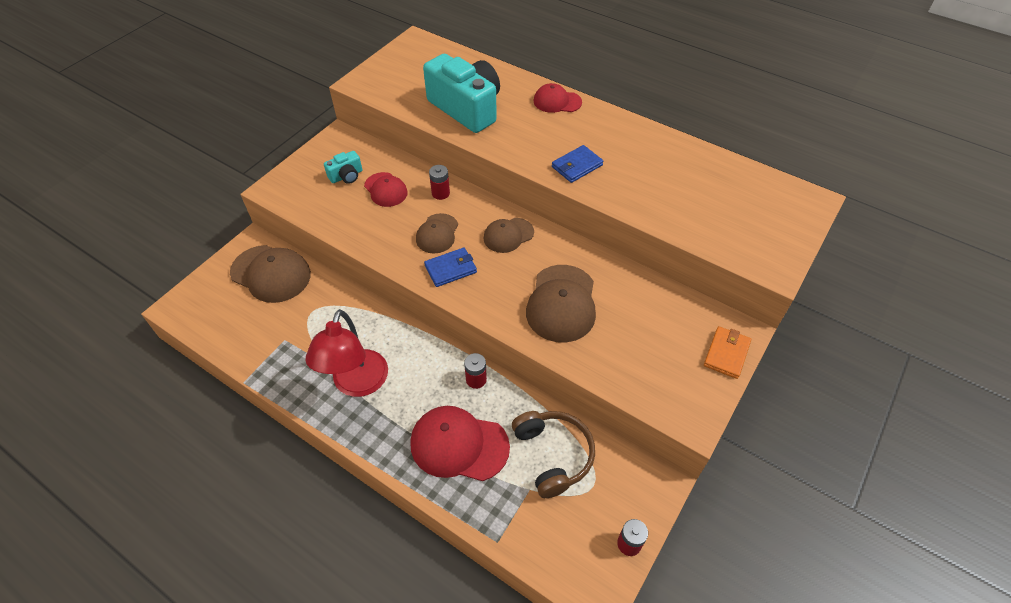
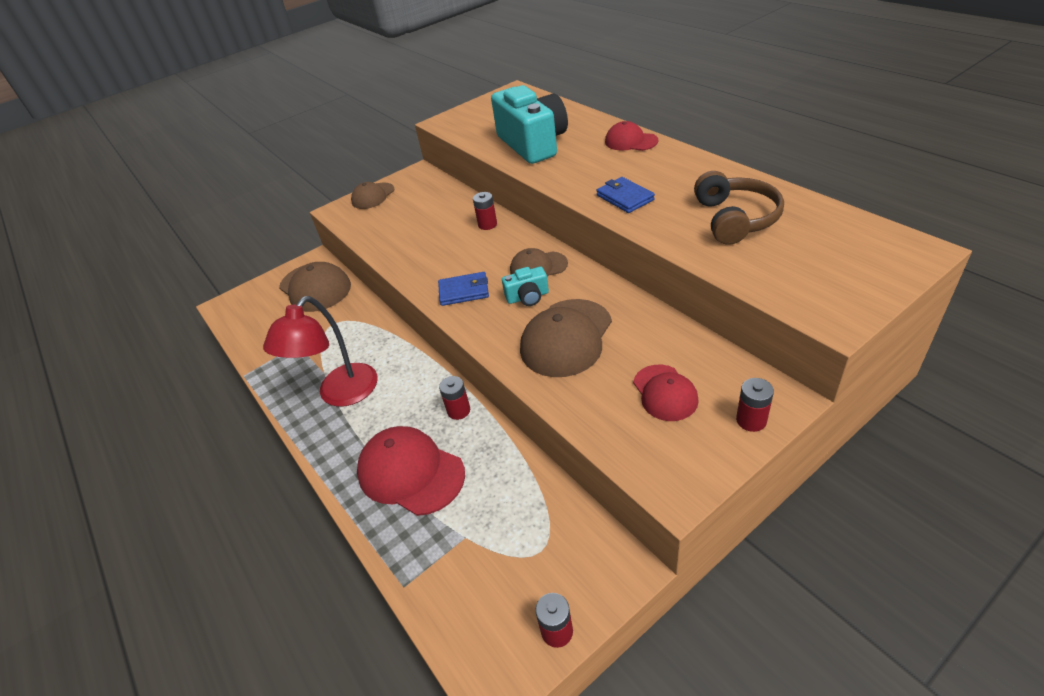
camera: 25 degrees right, 10 degrees down
(346, 176) = (407, 204): turquoise camera -> turquoise camera (528, 297)
(386, 190) = (436, 218): red cap -> red cap (665, 393)
(437, 234) = (466, 259): brown cap -> brown cap (373, 196)
(553, 455) = (508, 505): brown headphones -> brown headphones (735, 219)
(577, 166) = (625, 197): blue wallet -> blue wallet turned 75 degrees clockwise
(726, 354) = (751, 420): orange wallet -> red battery

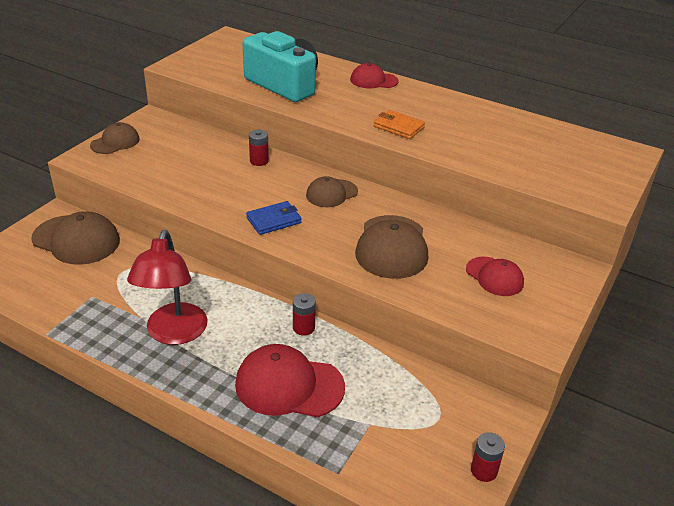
camera: 30 degrees left, 5 degrees down
(373, 196) = (115, 142): brown cap -> brown cap turned 150 degrees counterclockwise
(528, 297) = (337, 219): turquoise camera -> none
(625, 197) = (398, 127): blue wallet -> orange wallet
(735, 219) = (496, 138): brown headphones -> none
(751, 420) = (566, 286): red battery -> none

